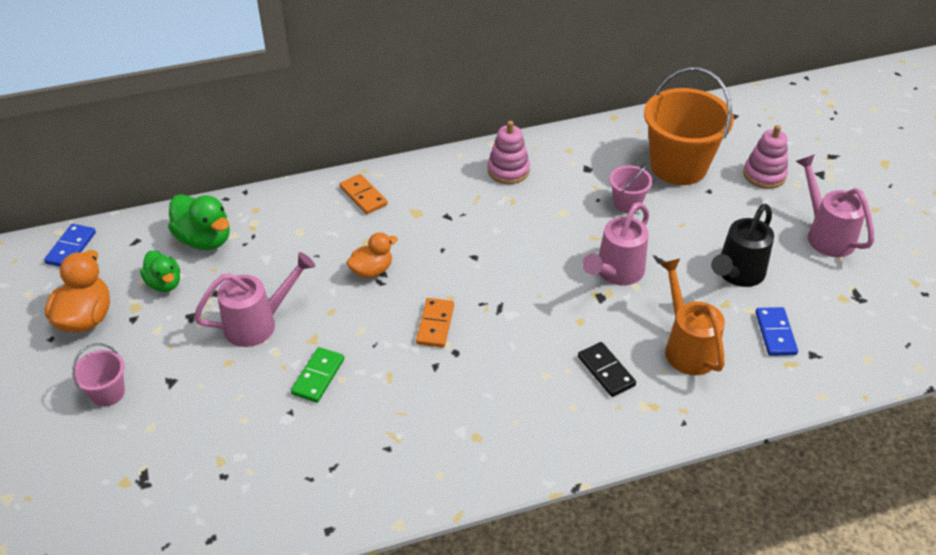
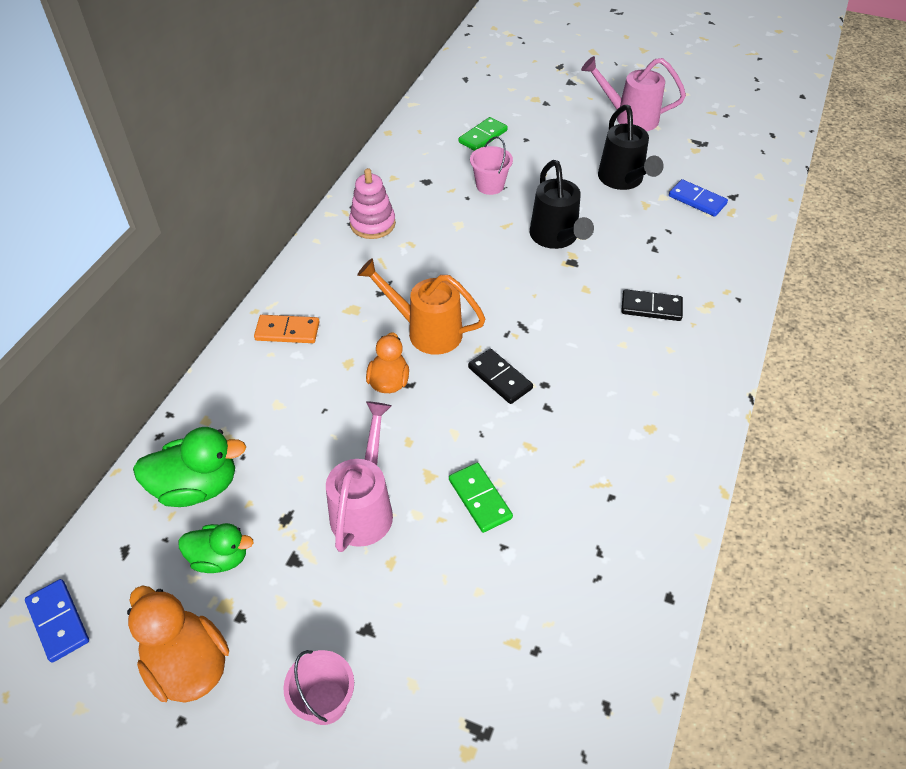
camera: 50 degrees left, 5 degrees up
(435, 324) = (500, 378): orange domino -> black domino
(616, 273) = (556, 238): pink watering can -> black watering can
(678, 166) = (483, 136): orange bucket -> green domino
(687, 347) = (668, 250): orange watering can -> orange watering can (426, 331)
(764, 175) = (541, 105): pink stacking toy -> none

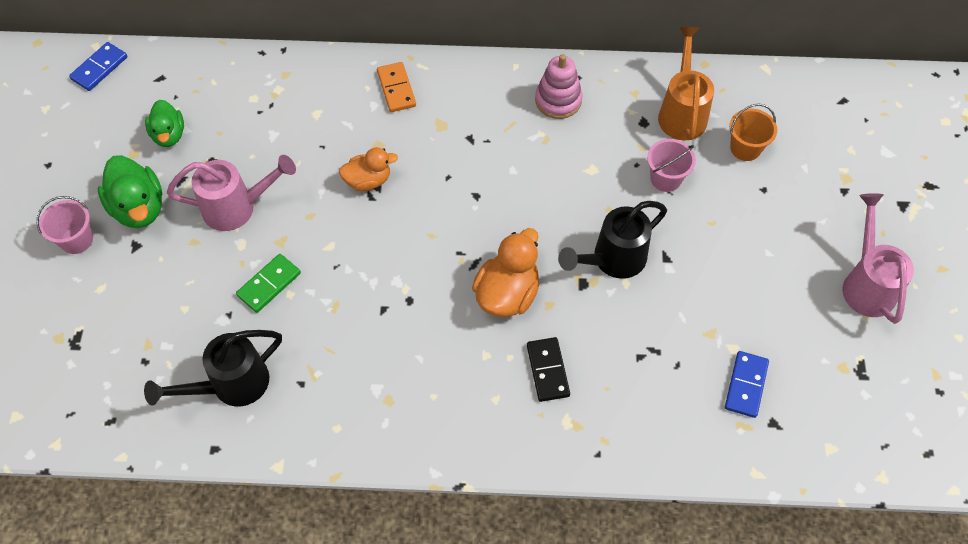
camera: 70 degrees right, 10 degrees up
(188, 665) = (86, 151): orange duck -> orange duck (507, 294)
(197, 486) = (224, 95): green duck -> green duck (139, 208)
(426, 331) = (437, 189): orange watering can -> orange watering can (682, 112)
(483, 136) = (745, 148): green domino -> orange bucket
(500, 378) = (403, 262): black domino -> none
(623, 180) = (741, 302): black watering can -> black watering can (231, 385)

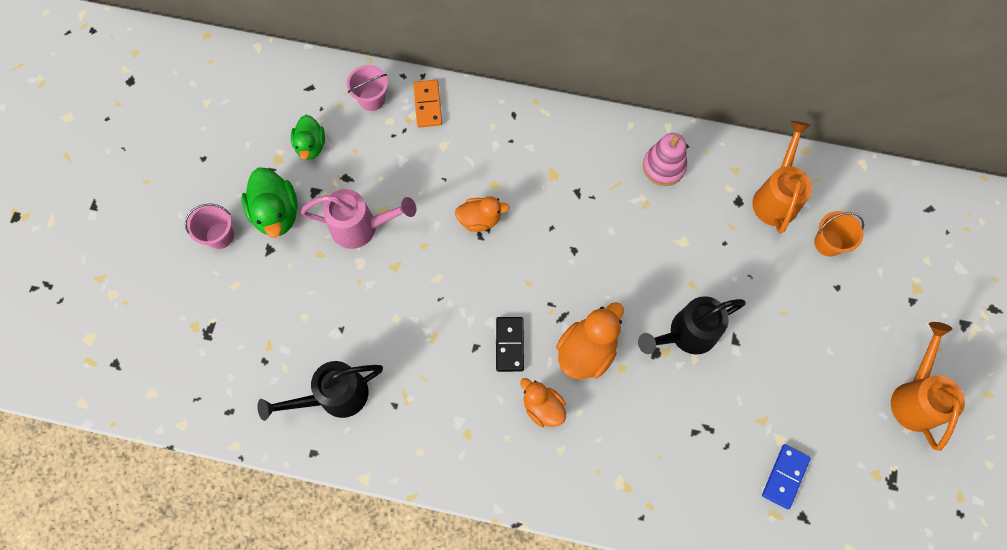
camera: 10 degrees right, 10 degrees up
(99, 68) = (258, 69): blue domino -> none
(269, 284) = (379, 306): green domino -> none
(396, 89) = (518, 131): orange domino -> orange domino (428, 105)
(468, 358) = (542, 407): none -> orange duck
(548, 370) = (611, 431): black domino -> black domino (510, 344)
(665, 178) = (749, 262): pink bucket -> pink bucket (372, 99)
(867, 284) = (914, 397): pink watering can -> orange watering can

